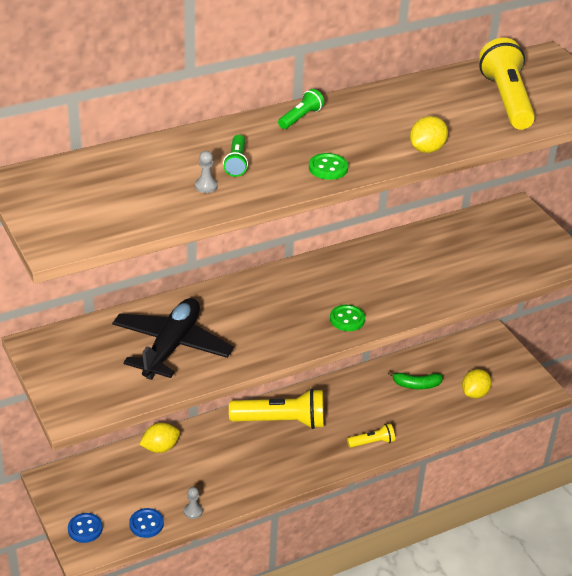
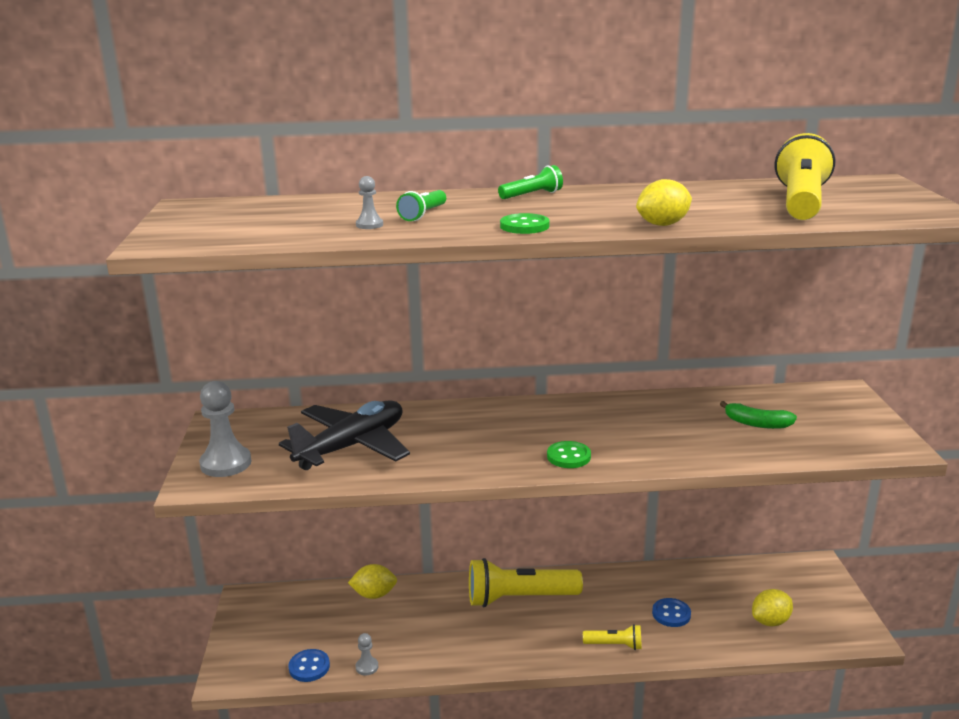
camera: 25 degrees right, 15 degrees down
(79, 388) = (226, 463): none -> grey pawn
(85, 529) = (244, 655): blue button -> blue button (671, 614)
(281, 421) = (519, 598): yellow flashlight -> yellow flashlight turned 150 degrees clockwise
(416, 385) = (699, 596): green banana -> green banana (757, 423)

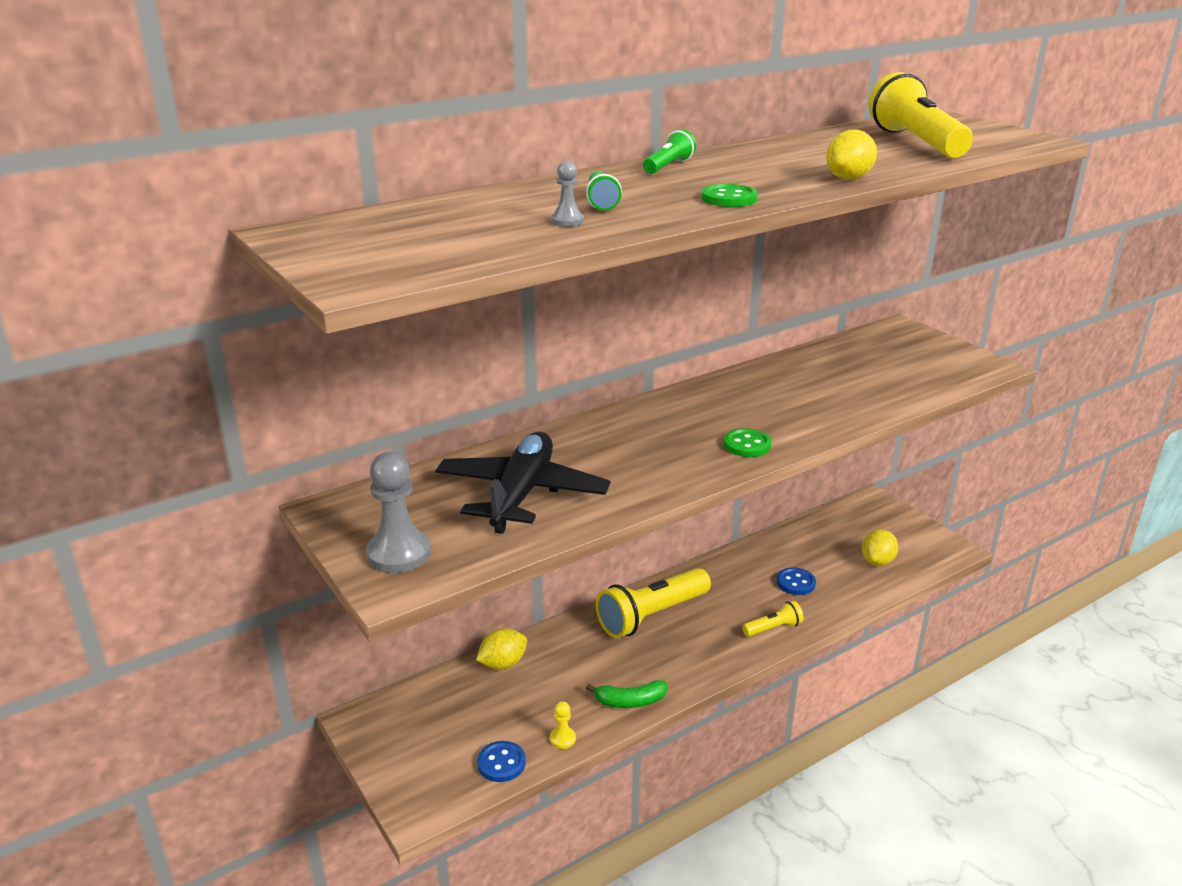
camera: 30 degrees left, 5 degrees up
(367, 667) = (562, 739): grey pawn -> yellow pawn
(757, 423) = (866, 372): green banana -> green banana (630, 701)

